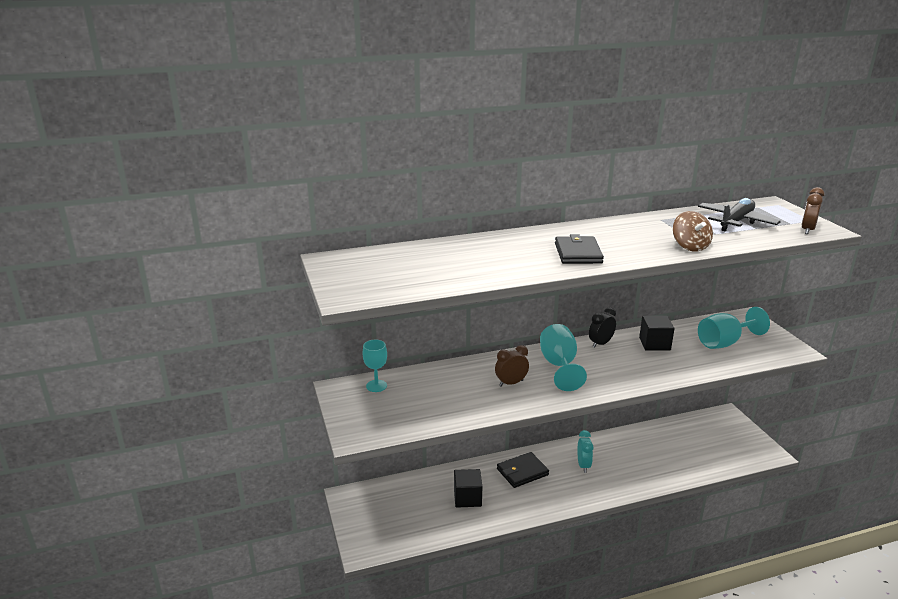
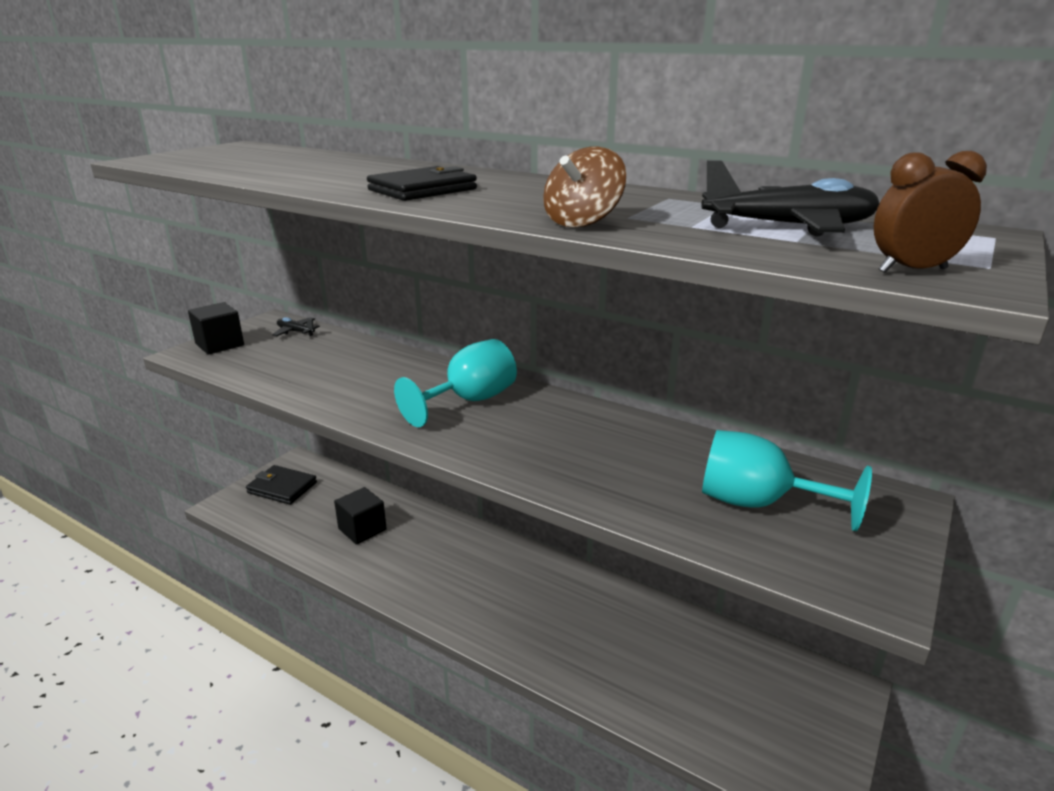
camera: 50 degrees right, 0 degrees up
(376, 386) = (295, 332): turquoise goblet -> black plane
(511, 383) = (385, 387): brown clock -> none
(522, 472) = (450, 546): black wallet -> black wallet (282, 487)
(583, 465) = (518, 589): turquoise clock -> none
(600, 343) = (573, 408): black clock -> none
(654, 344) = (641, 445): black cube -> black cube (219, 344)

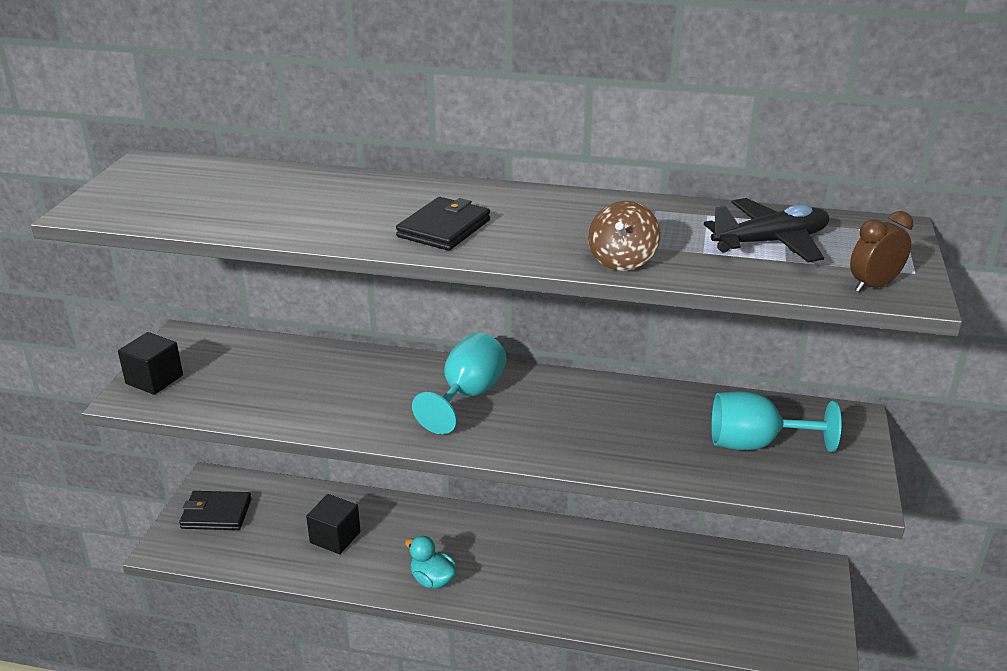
camera: 20 degrees left, 5 degrees up
(295, 332) = (224, 347): black plane -> none
(422, 589) = (432, 580): none -> turquoise duck

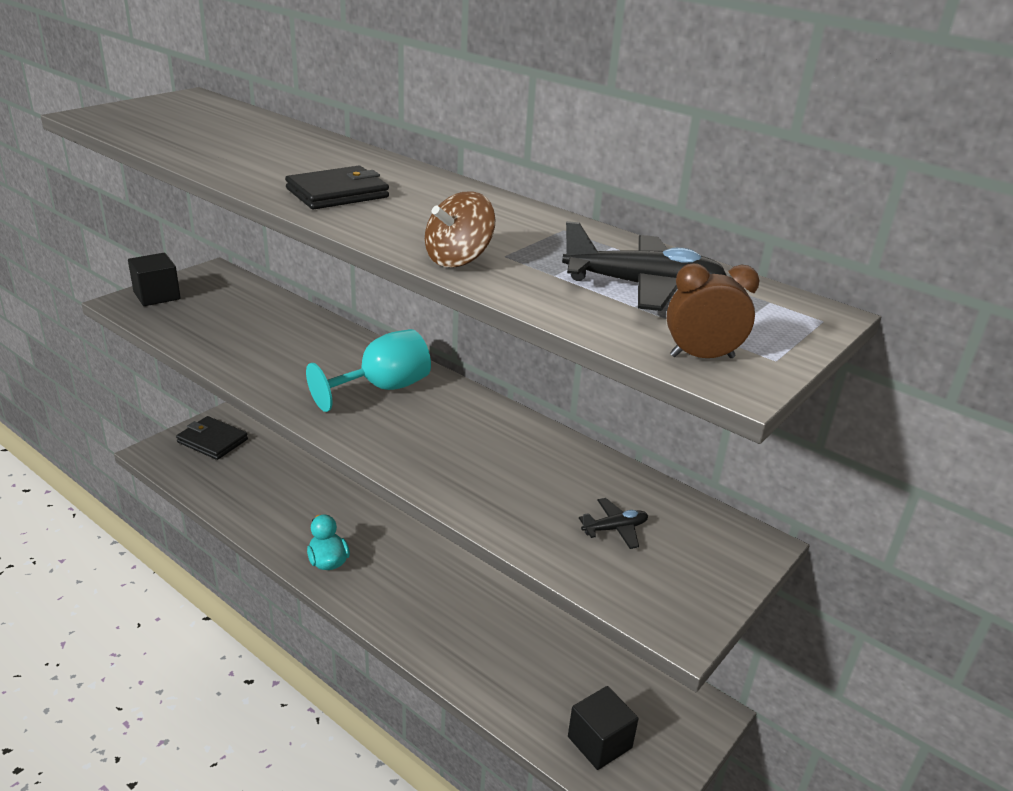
camera: 25 degrees right, 0 degrees up
(335, 537) = (283, 494): black cube -> black cube (599, 742)
(755, 444) = (615, 529): turquoise goblet -> black plane

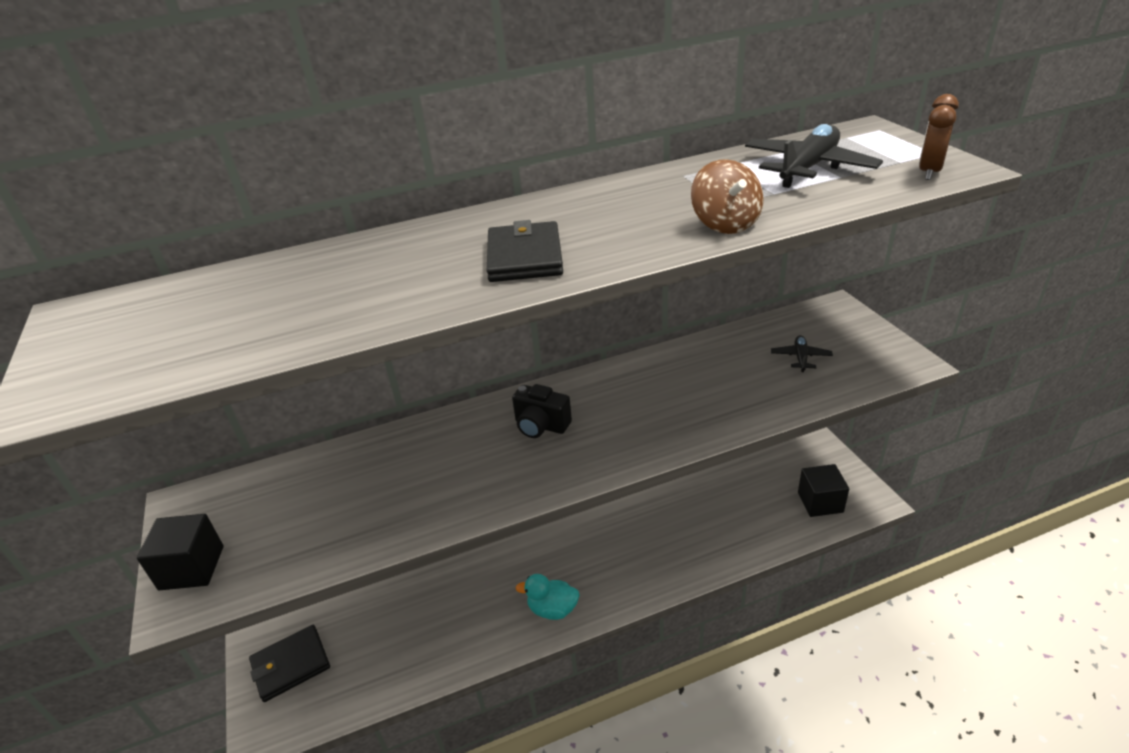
camera: 55 degrees left, 5 degrees up
(382, 388) = (541, 426): turquoise goblet -> black camera

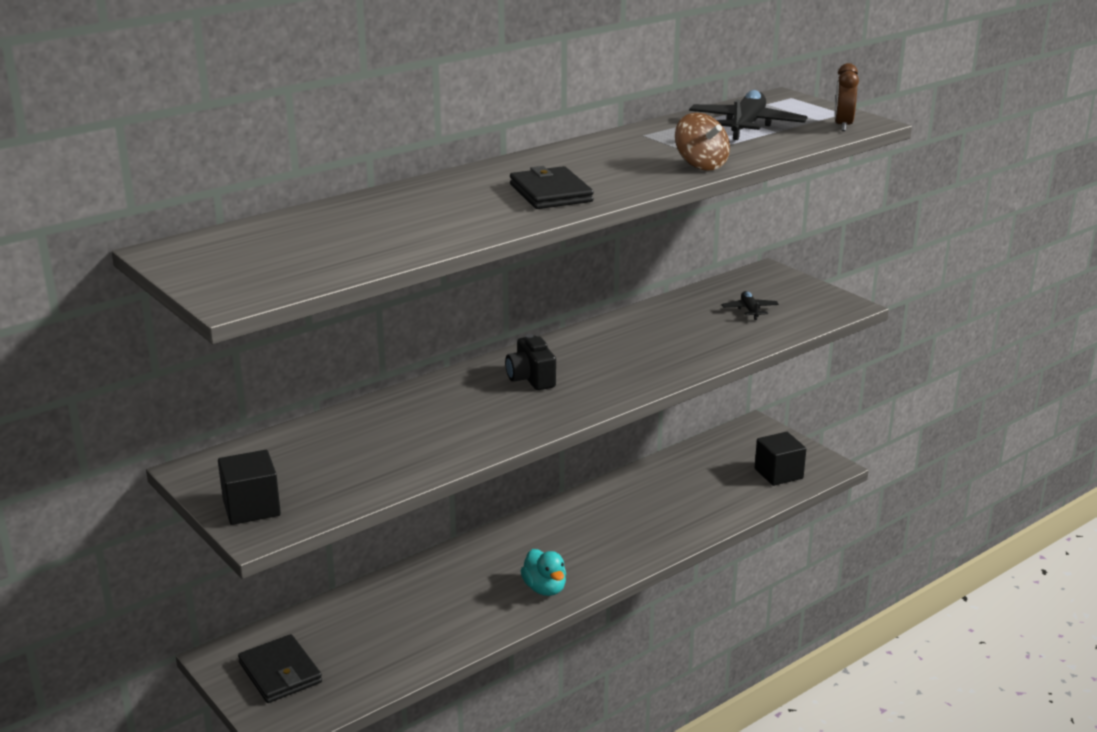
camera: 20 degrees left, 10 degrees down
(291, 665) = (280, 672): black wallet -> black wallet turned 75 degrees counterclockwise
(541, 426) = (531, 379): black camera -> black camera turned 60 degrees clockwise
(552, 609) = (545, 588): turquoise duck -> turquoise duck turned 105 degrees counterclockwise

